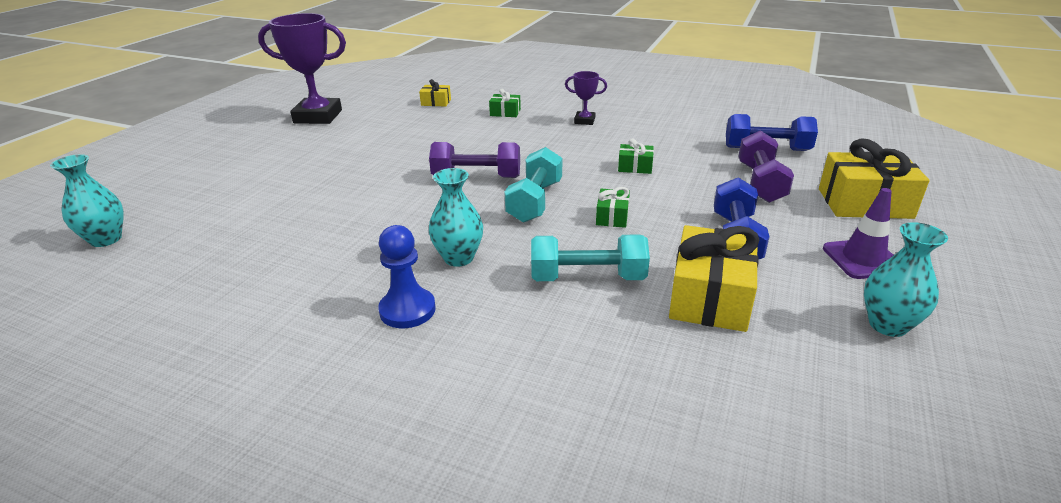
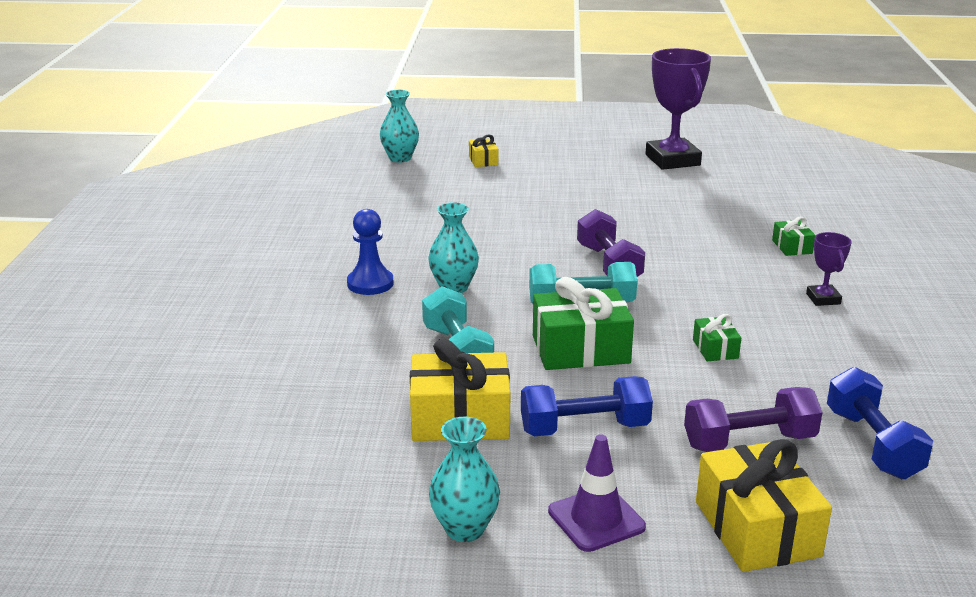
camera: 70 degrees right, 5 degrees down
(436, 102) = (776, 203): yellow gift -> yellow gift (483, 160)
(612, 217) = (580, 349): green gift -> green gift, size x2.01

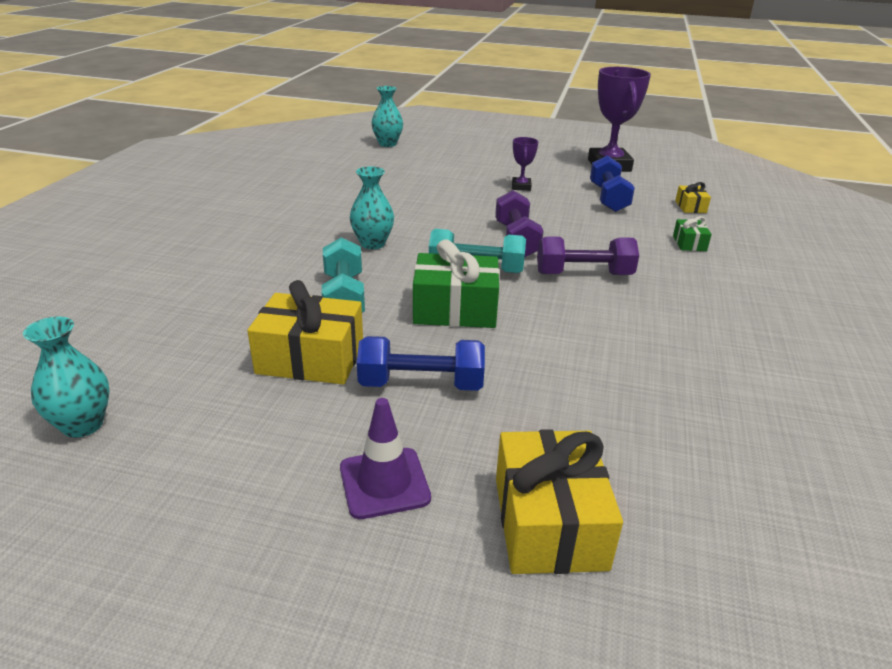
camera: 10 degrees right, 5 degrees up
(370, 284) = (305, 233): blue pawn -> none
(465, 529) = (249, 472): turquoise vase -> turquoise vase (83, 425)
(483, 160) = (452, 151): yellow gift -> yellow gift (690, 207)
(715, 349) = (582, 325): green gift -> none
(749, 441) = (579, 421): purple dumbbell -> purple dumbbell (584, 274)
(823, 299) = (704, 292): purple trophy -> purple trophy (521, 187)
(872, 444) = (709, 444): blue dumbbell -> blue dumbbell (608, 198)

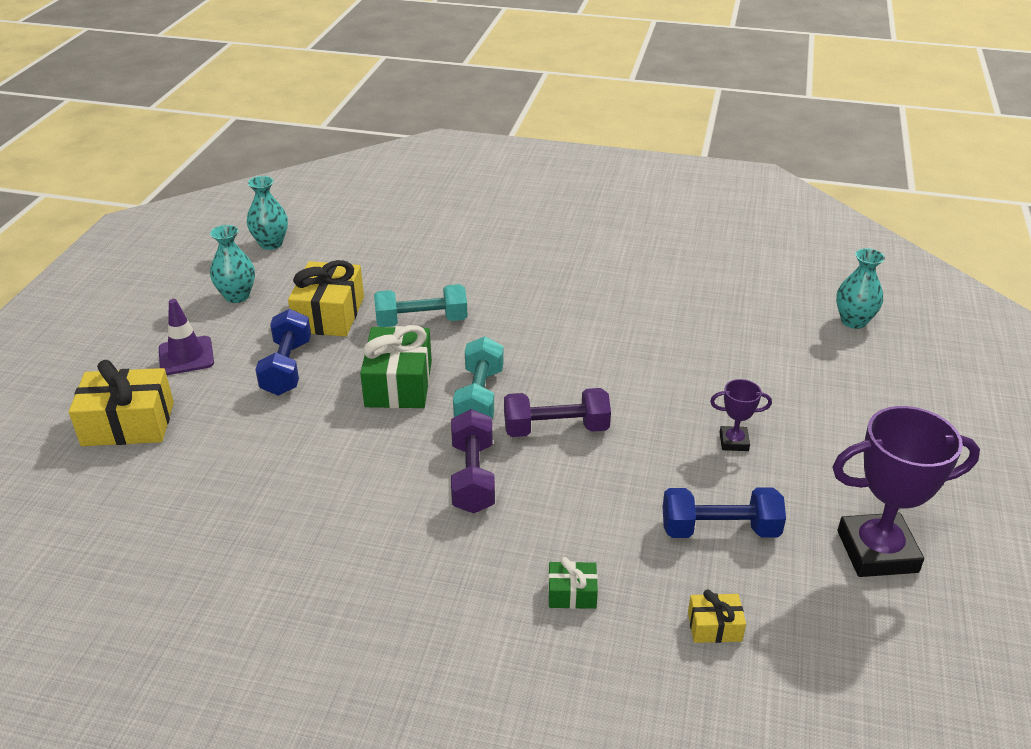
camera: 90 degrees right, 5 degrees up
(372, 244) = (531, 329): turquoise vase -> turquoise vase (237, 296)

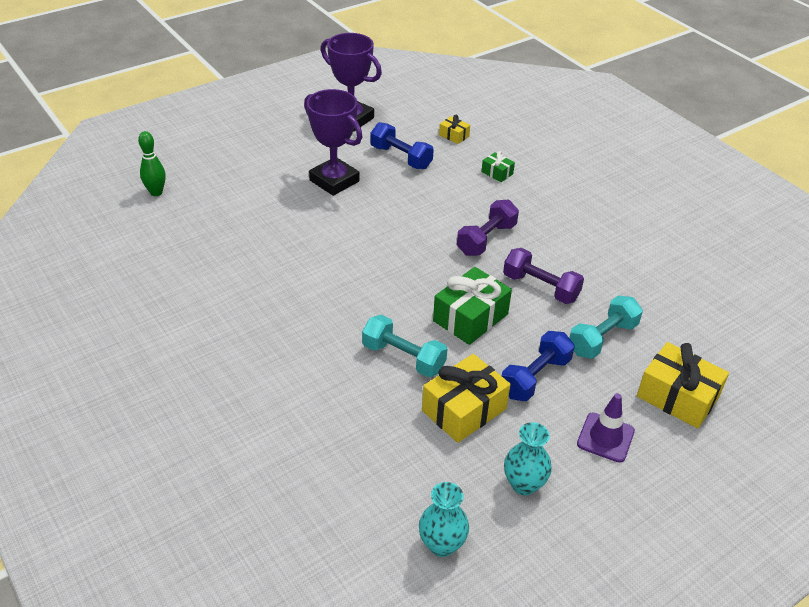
camera: 140 degrees left, 5 degrees up
(479, 397) = (431, 278): turquoise dumbbell -> turquoise dumbbell (602, 338)
(556, 429) = (412, 237): purple dumbbell -> purple dumbbell (540, 287)
(734, 442) = (334, 181): purple trophy -> purple trophy, size x2.09
(853, 321) = (156, 192): turquoise vase -> green bowling pin

